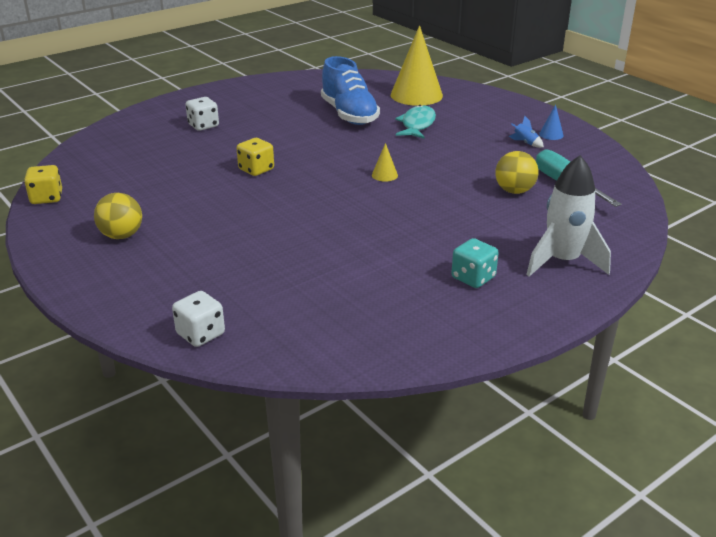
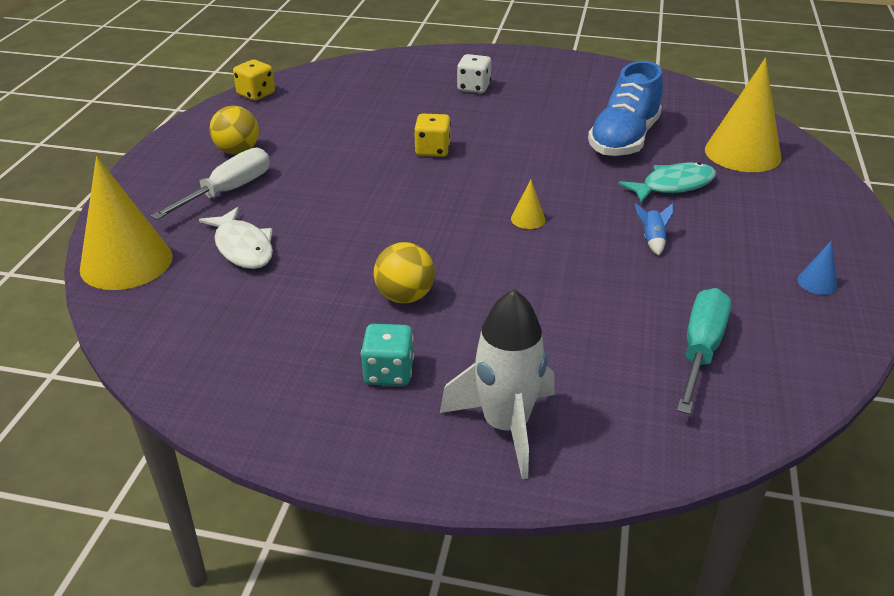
camera: 50 degrees right, 5 degrees up
(173, 259) = (227, 191): none -> white screwdriver
(200, 334) = (126, 262): white dice -> yellow cone
(260, 279) = (242, 247): none -> white fish
(514, 191) = (624, 317): yellow ball -> yellow ball (405, 296)
(525, 143) = (759, 273): blue rocket -> blue rocket (652, 240)

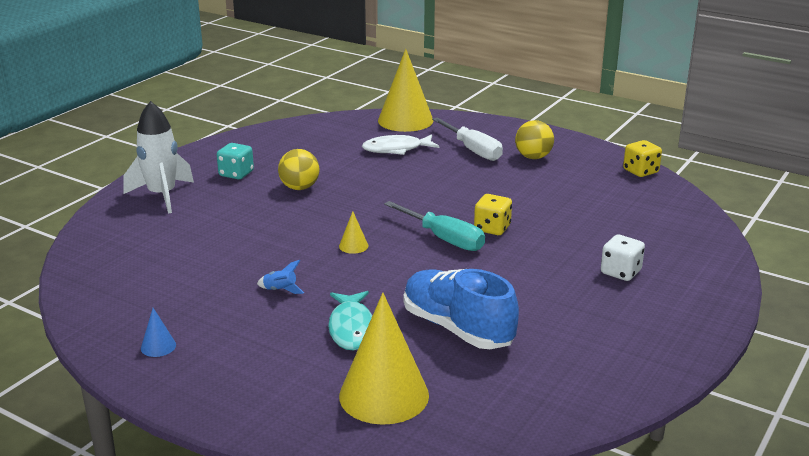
camera: 110 degrees right, 10 degrees down
(700, 350) = (148, 269): turquoise screwdriver -> turquoise screwdriver (443, 239)

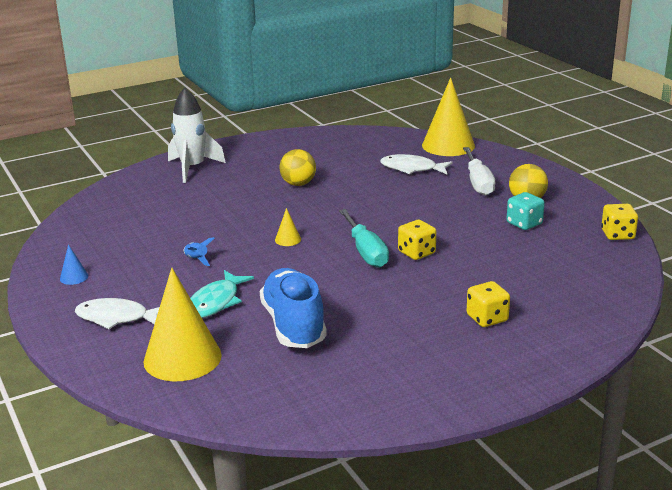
camera: 30 degrees right, 0 degrees up
(236, 174) = (263, 163): turquoise dice -> turquoise dice (524, 224)
(262, 375) = (117, 318): none -> white fish
(620, 272) = (487, 318): white dice -> yellow dice

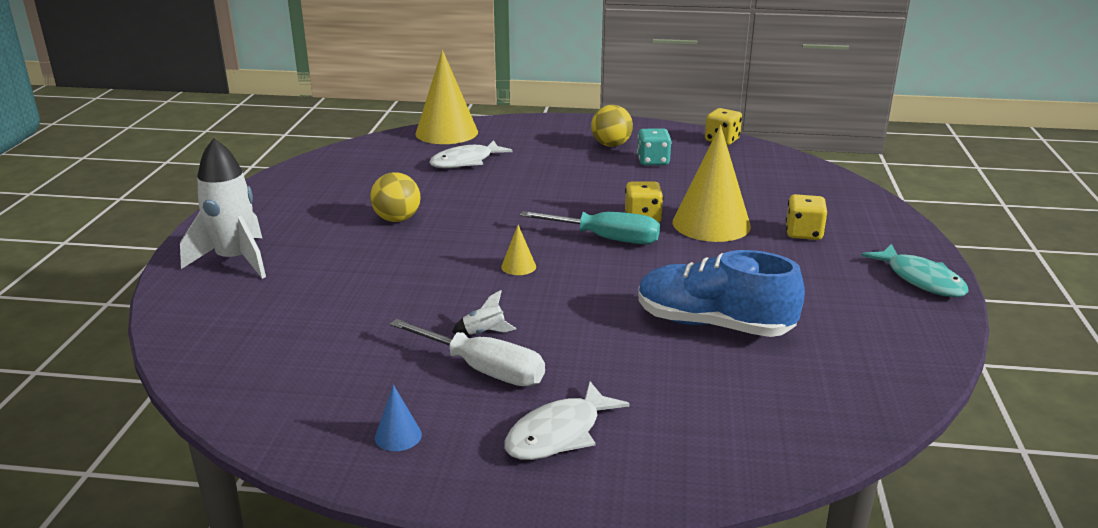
camera: 55 degrees left, 0 degrees up
(182, 358) = (713, 415): yellow cone -> yellow cone (711, 224)
(197, 259) = (484, 332): blue rocket -> white rocket
(216, 302) = (605, 353): turquoise fish -> turquoise fish (920, 279)
(478, 182) = (545, 149): white screwdriver -> white screwdriver (482, 369)

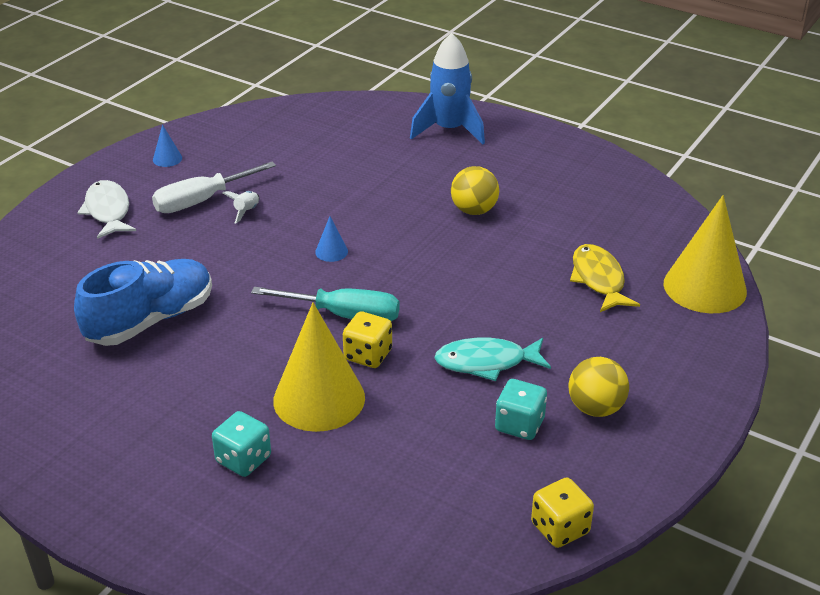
camera: 115 degrees right, 10 degrees up
(235, 260) = (449, 130): white rocket -> blue rocket
(466, 162) = (598, 279): white fish -> yellow fish
(518, 266) = (331, 251): yellow cone -> blue cone
(605, 239) = (343, 315): turquoise screwdriver -> turquoise screwdriver turned 120 degrees counterclockwise
(803, 233) = (243, 459): yellow dice -> turquoise dice
(920, 279) = (85, 493): turquoise fish -> turquoise fish (486, 362)

